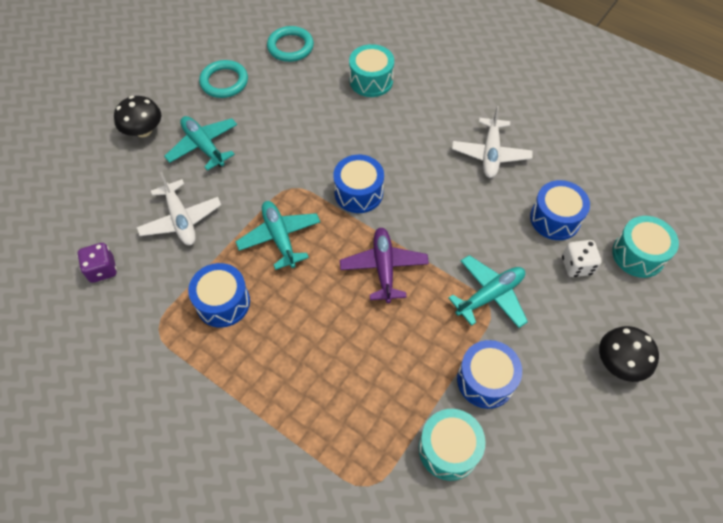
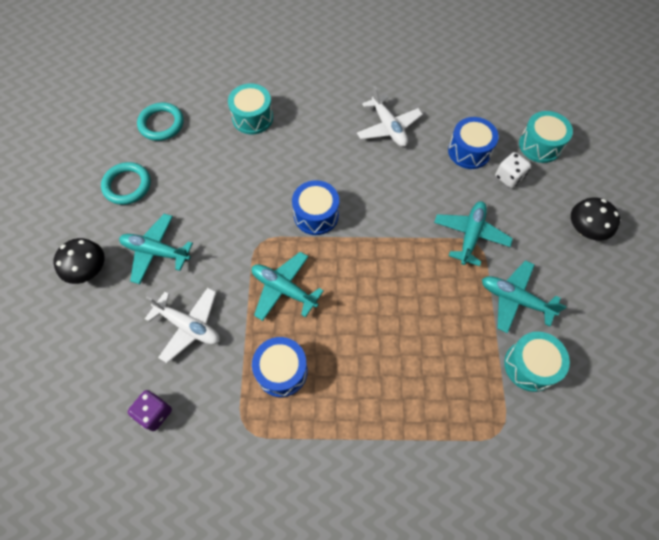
camera: 35 degrees left, 5 degrees up
(384, 268) = (381, 262): purple plane -> none
(485, 380) = (515, 299): blue drum -> turquoise plane

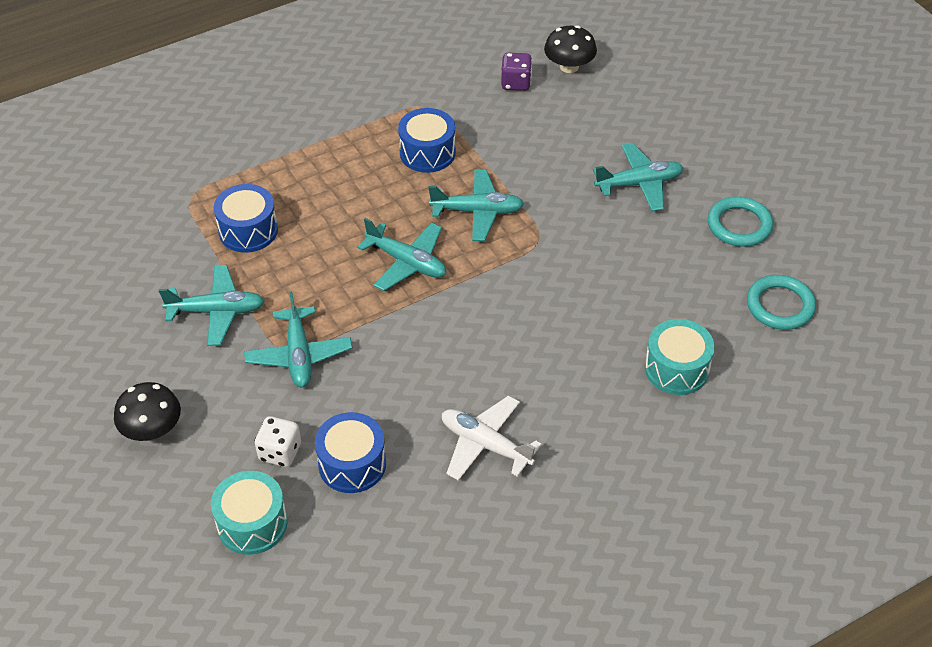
camera: 150 degrees right, 15 degrees down
(88, 270) = (688, 142): black mushroom -> black mushroom (569, 66)
(188, 326) = (545, 145): white plane -> none
(316, 215) = (499, 293): blue drum -> blue drum (248, 230)
(361, 271) = (407, 262): none -> turquoise plane
(530, 365) = (178, 259): turquoise drum -> none

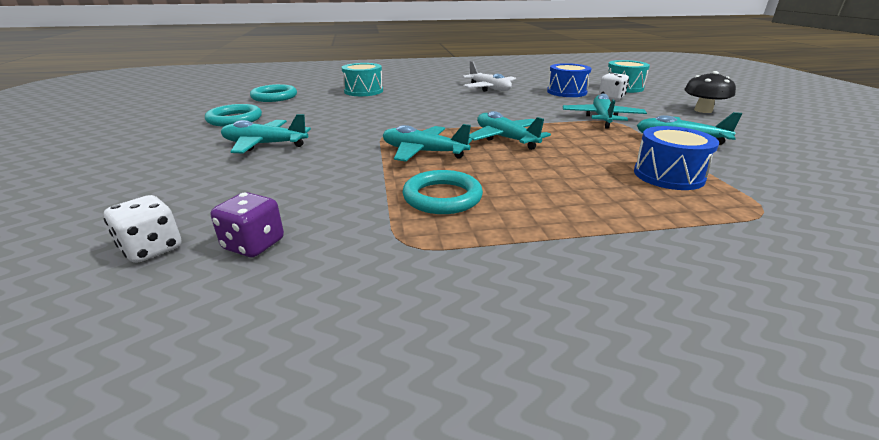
camera: 160 degrees left, 20 degrees down
(427, 153) = (442, 197): blue drum -> turquoise ring
(569, 66) = (152, 249): black mushroom -> white dice

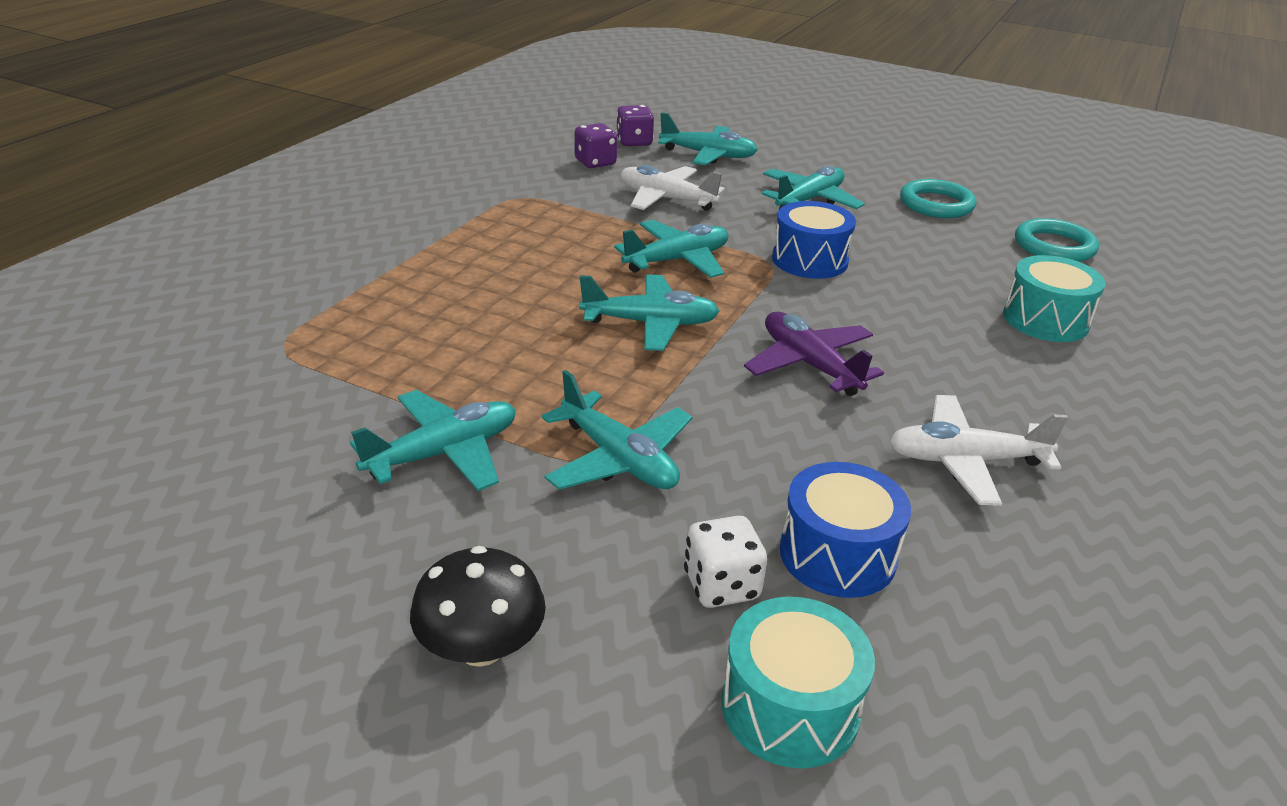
camera: 125 degrees right, 5 degrees up
(152, 249) = (634, 142): white dice -> purple dice
(177, 199) = (708, 155): none -> turquoise plane
(321, 183) = (666, 199): none -> white plane
(442, 197) = (562, 230): turquoise ring -> none
(474, 110) = (809, 364): none -> purple plane
(668, 175) = (405, 355): blue drum -> blue drum (809, 260)

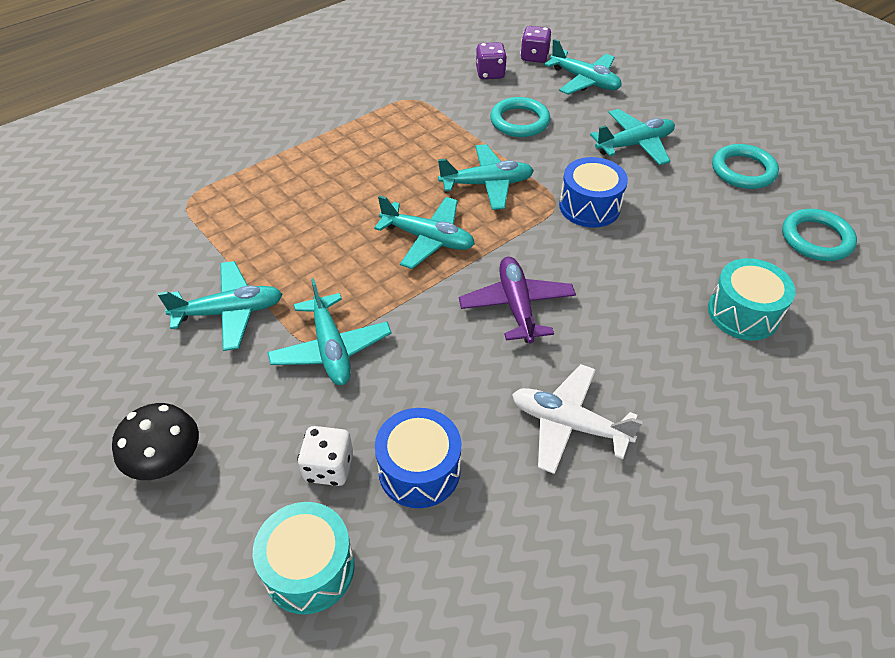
camera: 25 degrees right, 15 degrees up
(666, 199) = (519, 121): white plane -> turquoise ring

